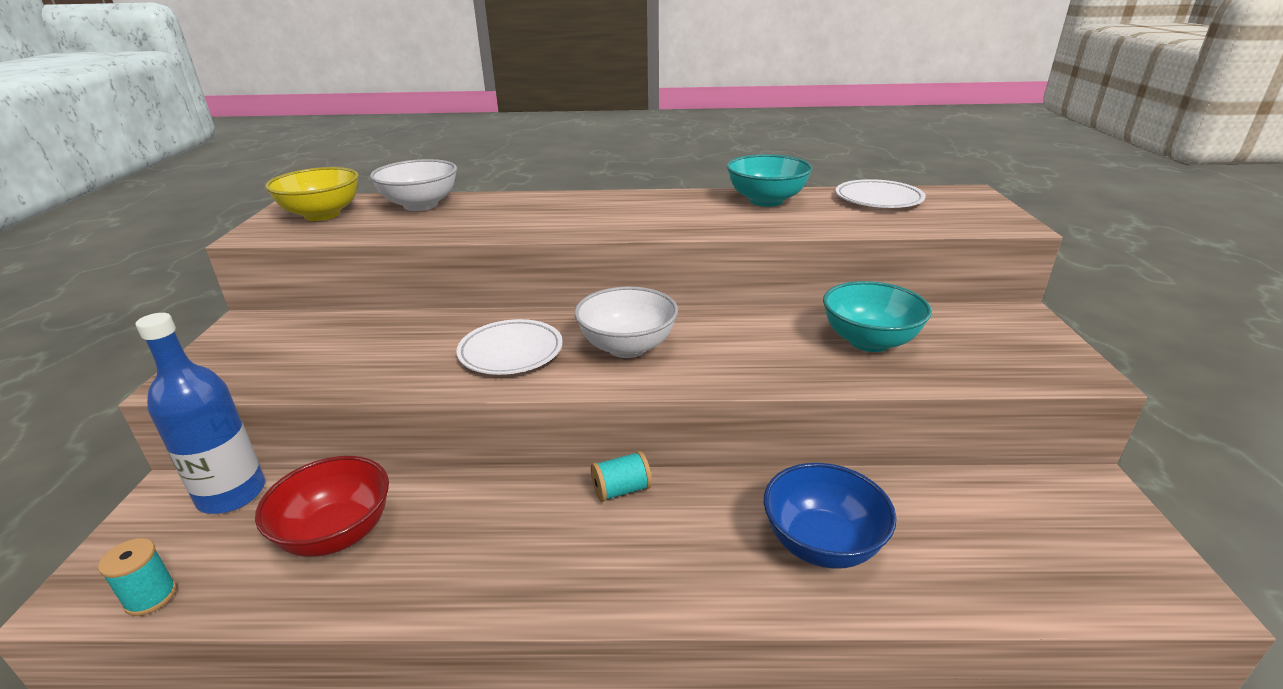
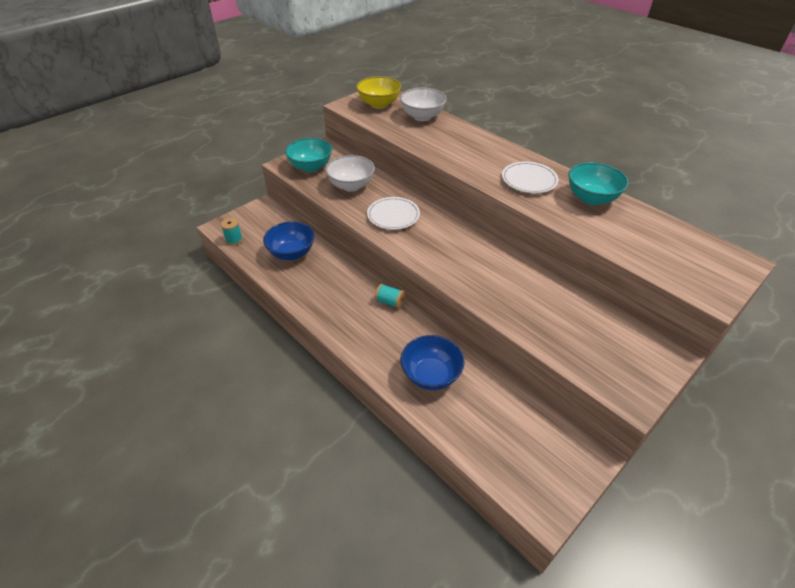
camera: 45 degrees right, 15 degrees up
(232, 494) = (279, 218): blue bottle -> none
(337, 534) = (292, 253): red bowl -> blue bowl
(627, 347) = (439, 242): white bowl -> white bowl (351, 186)
(869, 341) = (551, 310): turquoise bowl -> turquoise bowl (311, 167)
(878, 199) = (663, 233): white plate -> white plate (529, 180)

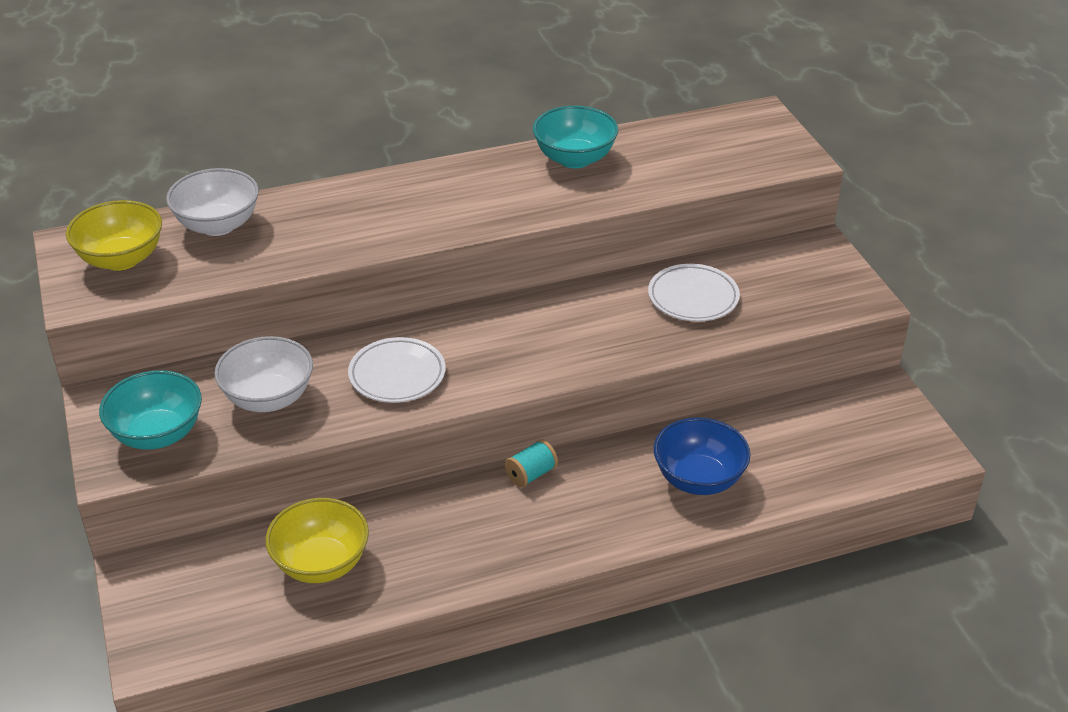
camera: 65 degrees left, 5 degrees down
(234, 240) = (213, 642): turquoise spool -> none
(292, 253) = (321, 564): blue bowl -> yellow bowl
(529, 180) = (494, 191): white plate -> white plate (693, 297)

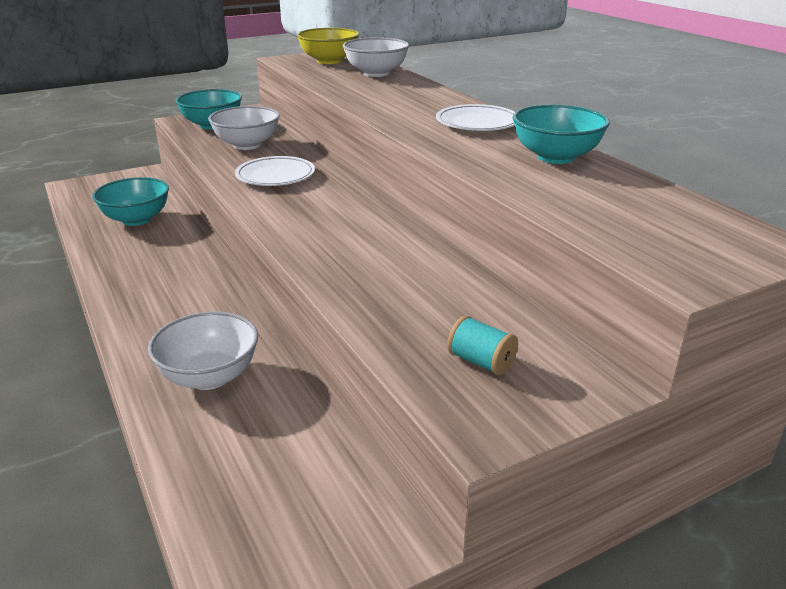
camera: 80 degrees right, 10 degrees down
(321, 564) = (136, 219): yellow bowl -> turquoise bowl
(531, 474) = (222, 285): turquoise spool -> turquoise spool (481, 362)
(693, 297) = (428, 292): white plate -> white plate (477, 123)
(698, 479) = (209, 376): blue bowl -> white bowl

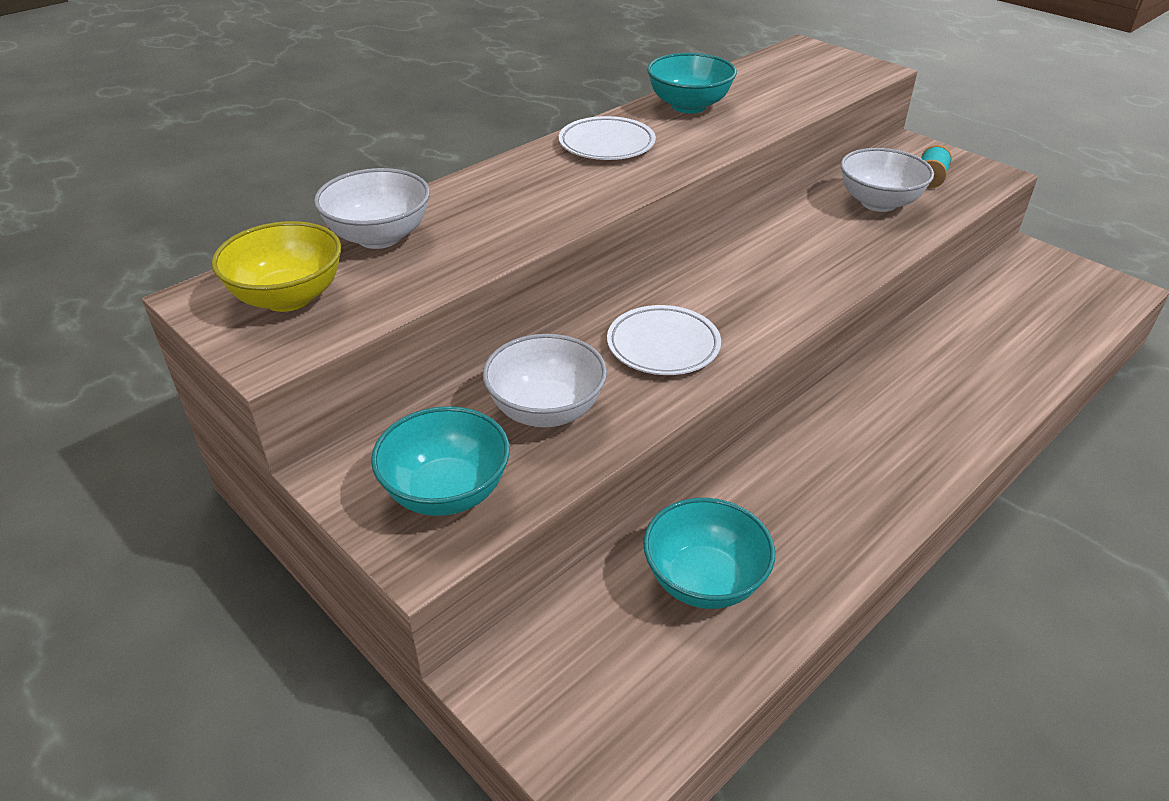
camera: 105 degrees left, 10 degrees up
(209, 376) = (972, 368): white bowl -> white bowl (878, 203)

